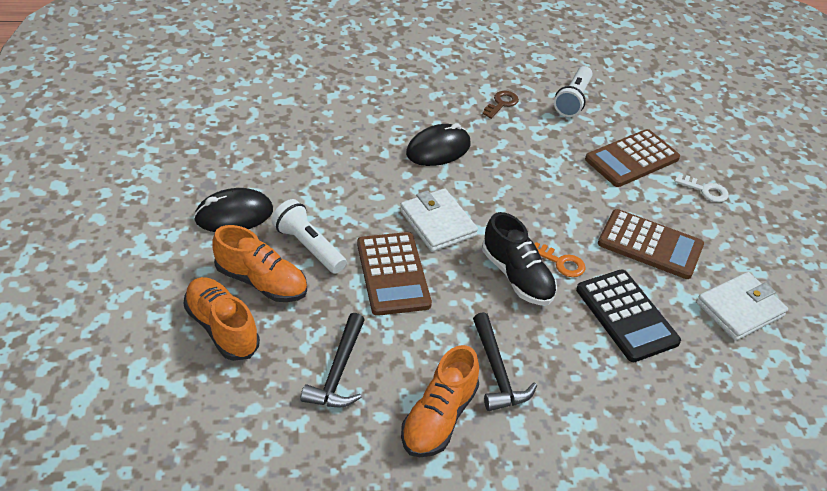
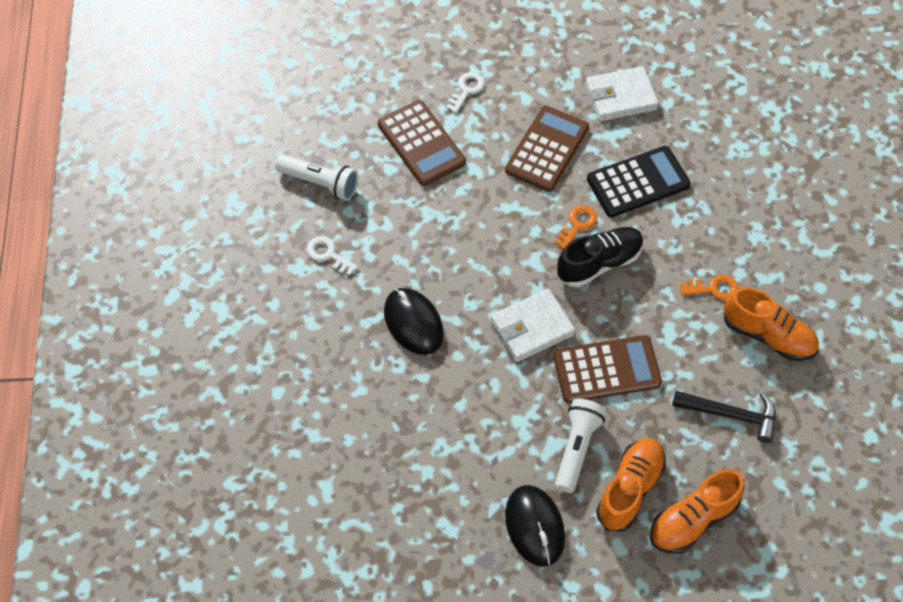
camera: 85 degrees left, 15 degrees up
(308, 247) = (576, 448): white flashlight -> white flashlight turned 150 degrees clockwise
(497, 371) = (713, 288): black hammer -> orange key
(501, 103) = (328, 255): brown key -> white key
(740, 309) = (621, 97): white wallet -> white wallet turned 75 degrees counterclockwise

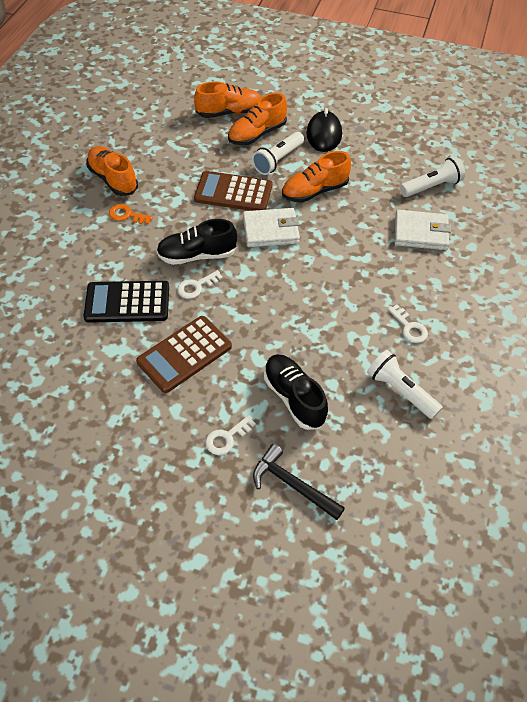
camera: 160 degrees left, 5 degrees down
(351, 477) = (431, 186): none -> white flashlight
(413, 323) = (357, 259): black mouse -> none
(421, 143) = (294, 397): brown calculator -> black shoe
(504, 410) = (314, 191): none -> orange shoe
(577, 225) = (196, 286): orange key -> white key
(621, 97) = (89, 380): white wallet -> white wallet (420, 233)
(731, 415) = (170, 149): black hammer -> black hammer (292, 484)

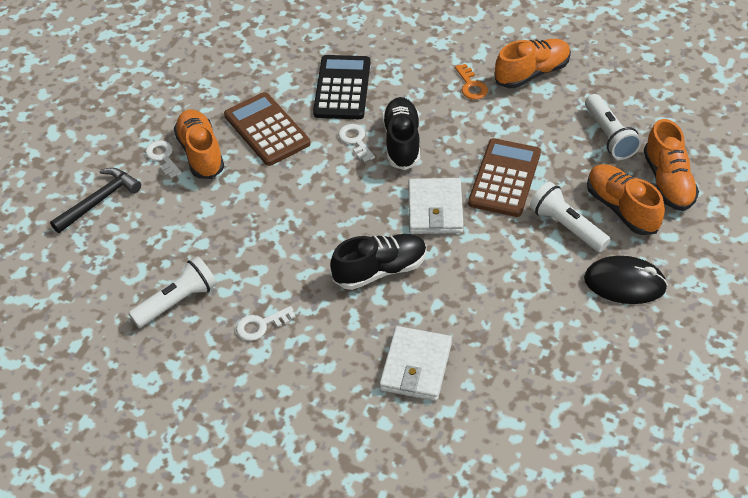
camera: 100 degrees right, 5 degrees down
(127, 215) = (471, 86): orange key -> orange key turned 135 degrees clockwise
(294, 397) = (193, 210): black shoe -> black shoe (380, 270)
(314, 191) = (504, 260): orange shoe -> orange shoe (201, 153)
(431, 186) = (508, 398): white flashlight -> white flashlight (609, 136)

